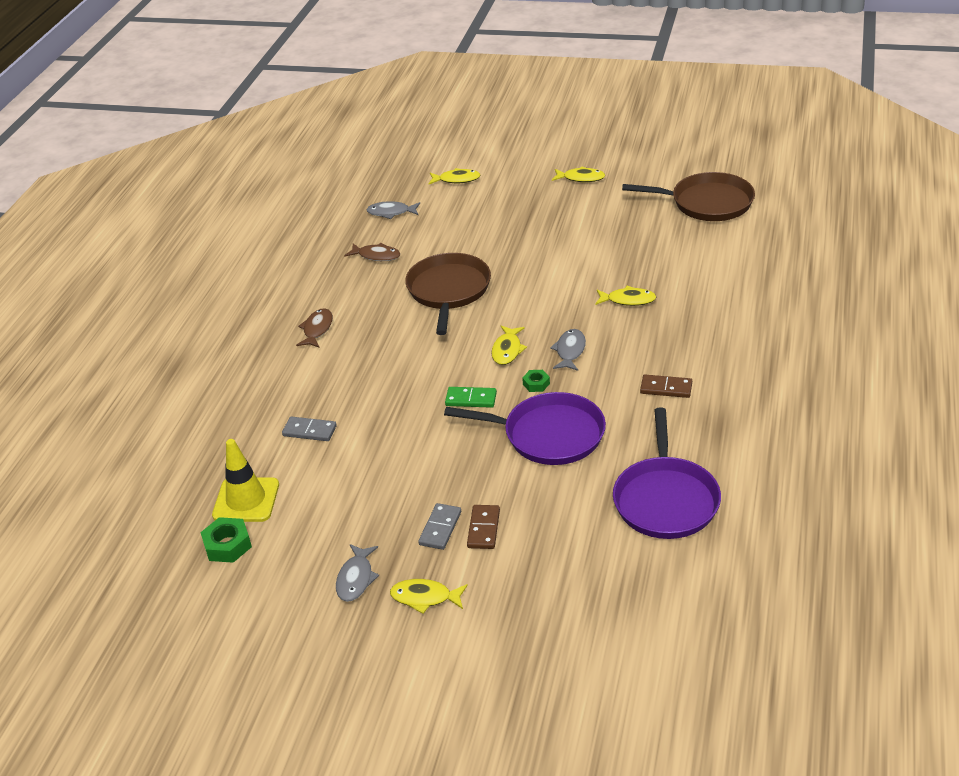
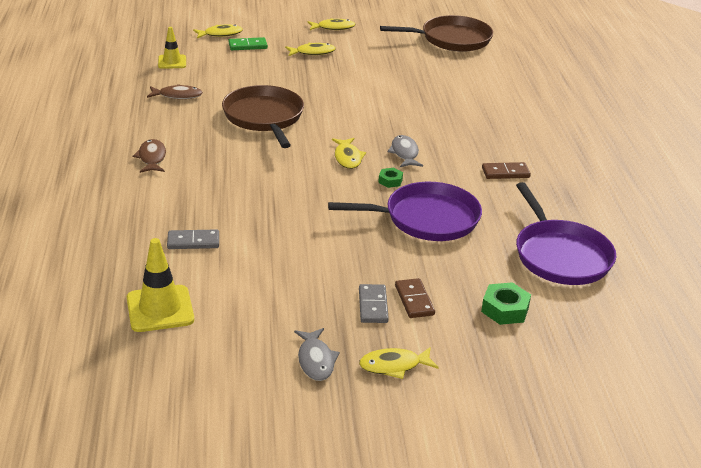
camera: 25 degrees left, 5 degrees down
(227, 545) = (162, 351): green nut -> green nut (505, 309)
(391, 212) = (172, 62): grey fish -> yellow traffic cone
(471, 399) = (337, 199): green domino -> green domino (248, 46)
(628, 300) = (431, 112): yellow fish -> yellow fish (313, 52)

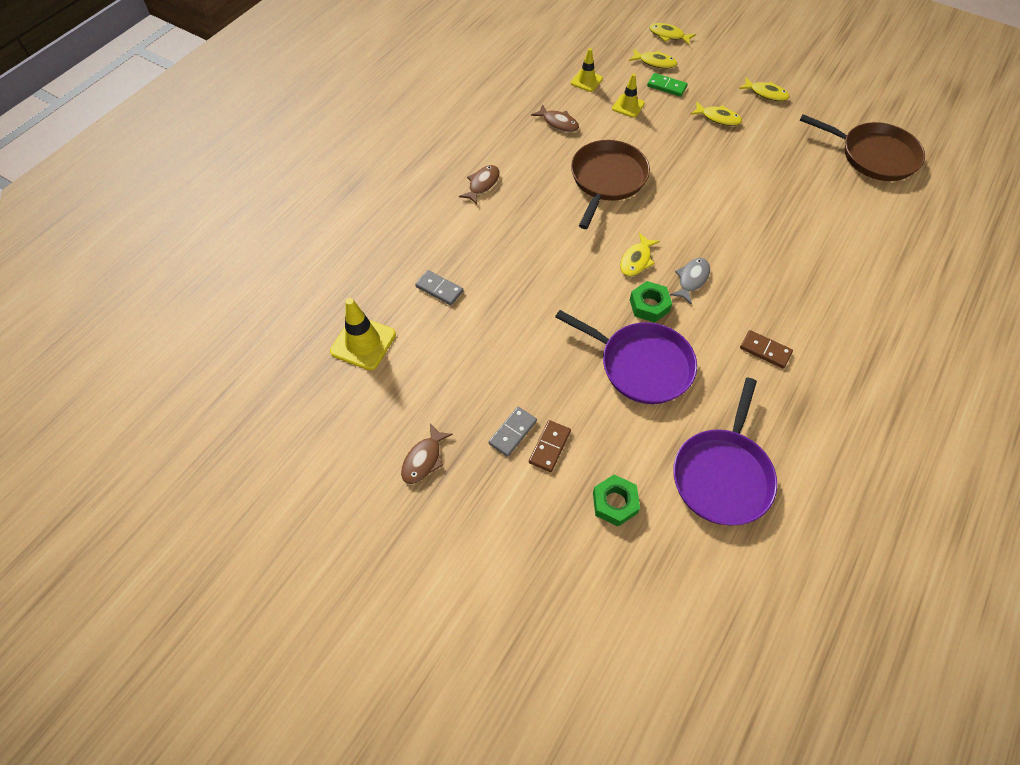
camera: 40 degrees right, 25 degrees up
(228, 67) = (628, 106): none -> yellow traffic cone
(316, 360) = (423, 459): grey fish -> brown fish
(390, 181) = (649, 305): green nut -> green nut, size x1.65
(394, 366) = (474, 502): yellow fish -> yellow fish (668, 35)

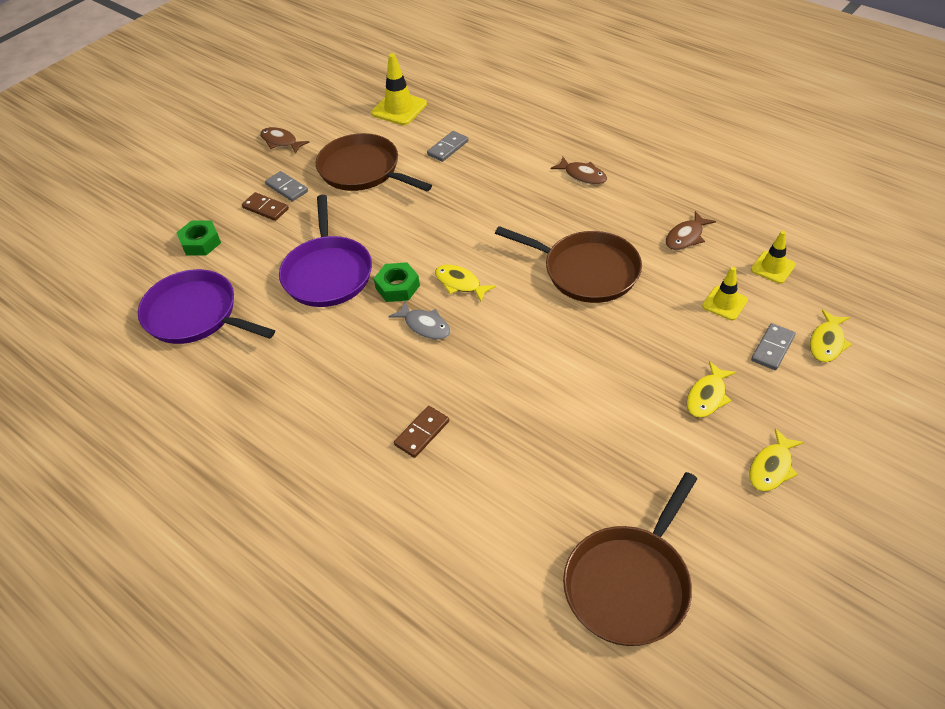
camera: 100 degrees right, 10 degrees down
(478, 361) = (363, 170): none -> brown pan
(641, 365) = (327, 273): purple pan -> purple pan turned 45 degrees counterclockwise
(666, 86) = (772, 348): green domino -> grey domino
(668, 35) = (900, 366): yellow fish -> none
(765, 350) = (317, 373): brown domino -> brown domino (422, 433)

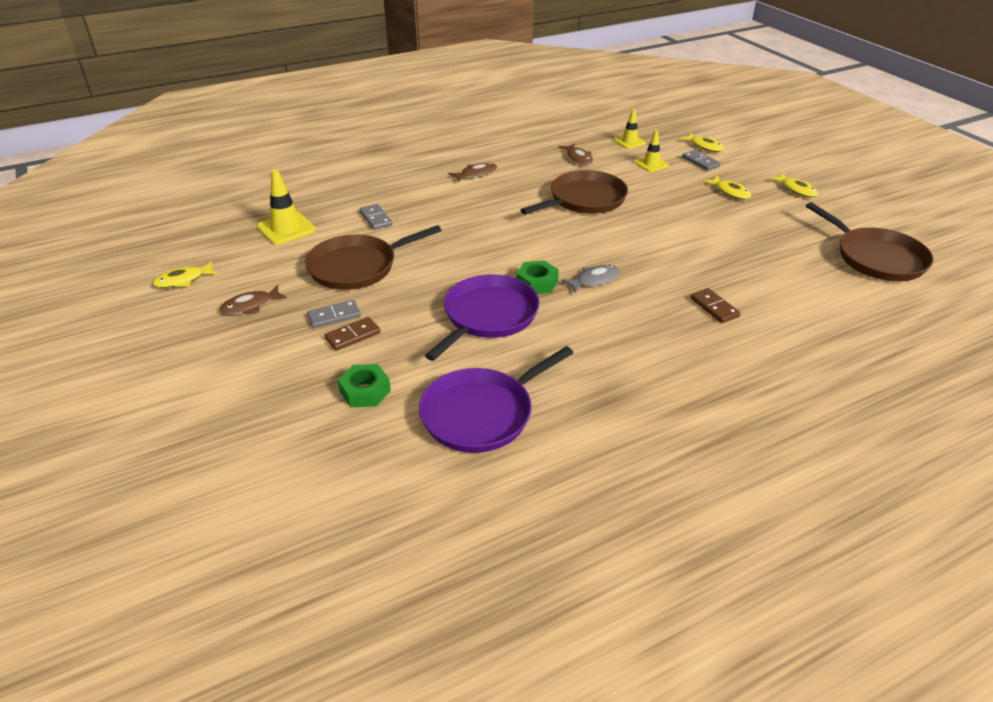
camera: 70 degrees left, 10 degrees down
(327, 273) = (488, 316): purple pan -> purple pan turned 75 degrees counterclockwise
(460, 283) = (556, 253): yellow fish -> yellow fish (183, 280)

